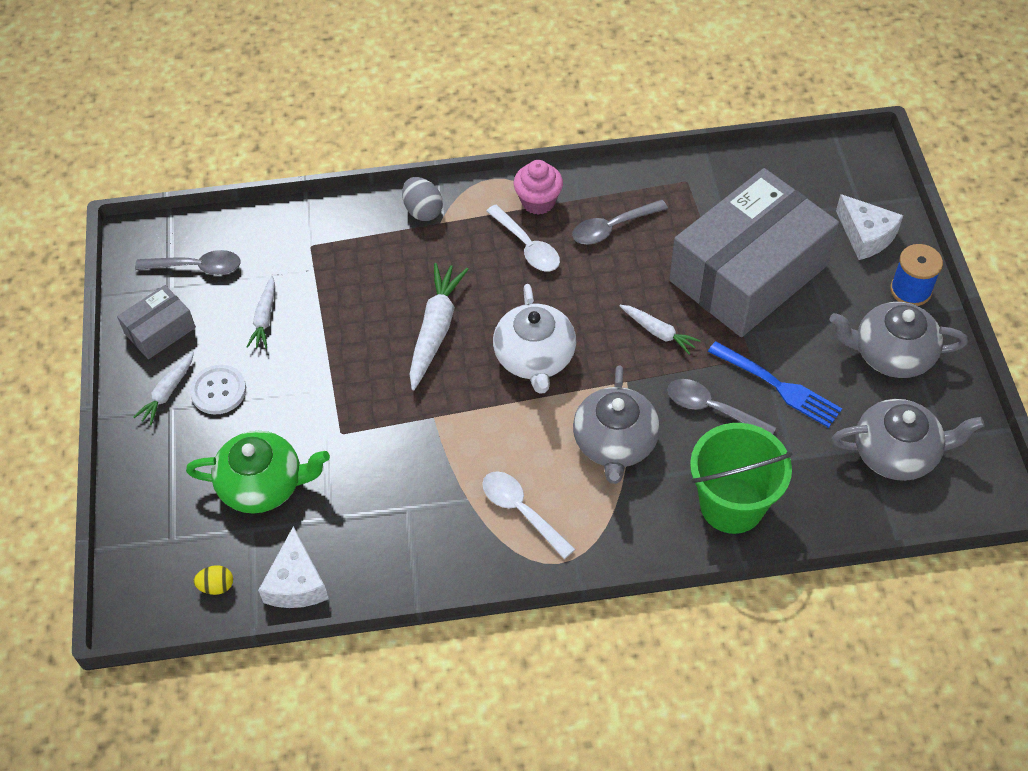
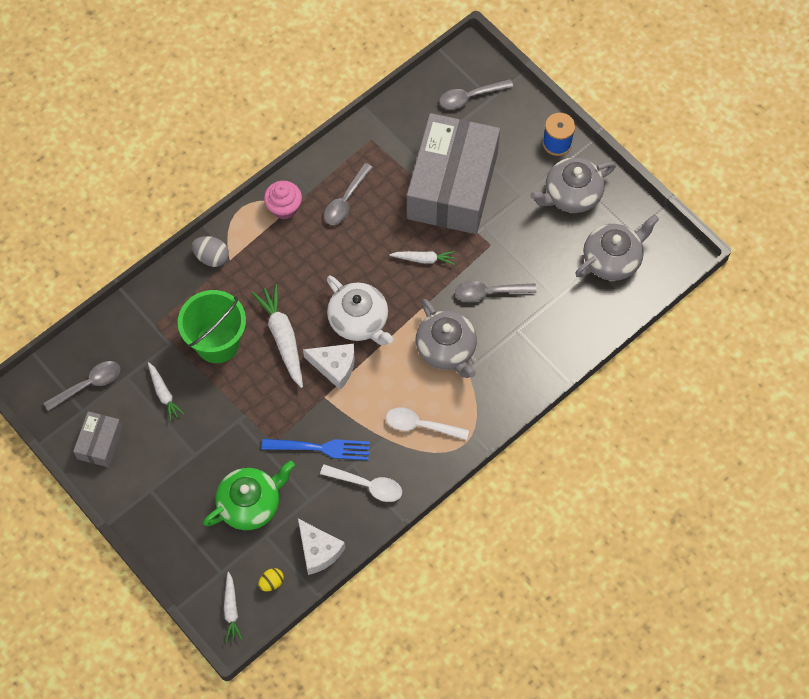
camera: 35 degrees left, 10 degrees up
(167, 392) = (140, 481): white carrot -> white carrot (231, 610)
(218, 391) = (173, 460): white button -> none
(527, 246) = (300, 245): white spoon -> white spoon (367, 485)
(732, 505) = (540, 348): green bucket -> green bucket (217, 343)
(777, 386) = (518, 255): blue fork -> blue fork (320, 448)
(835, 193) = (470, 97): none -> grey spoon
(866, 235) = (507, 118): white cheese -> white cheese (334, 366)

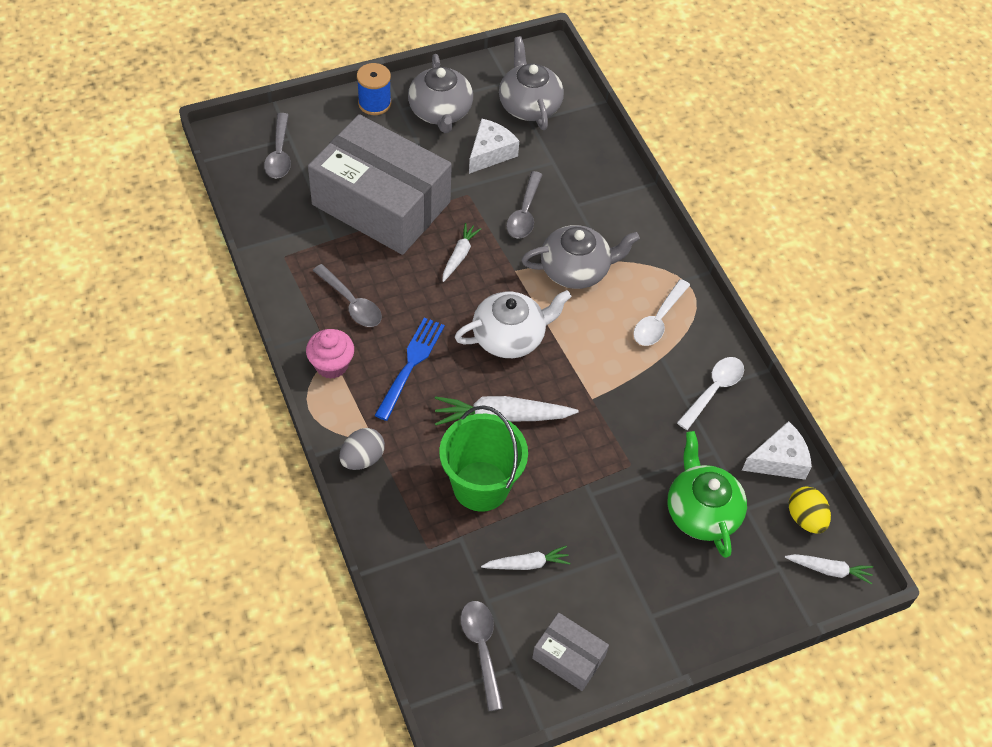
camera: 75 degrees left, 10 degrees down
(271, 582) = (805, 518): yellow egg -> yellow egg, size x1.52
(320, 448) = (654, 422): blue fork -> blue fork (410, 365)
(334, 366) = (558, 377): white cheese -> white cheese (490, 153)

